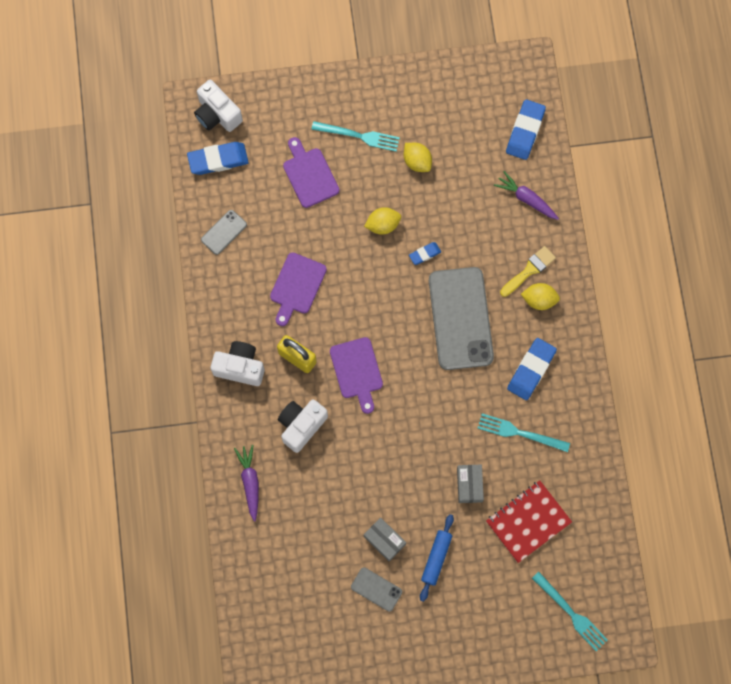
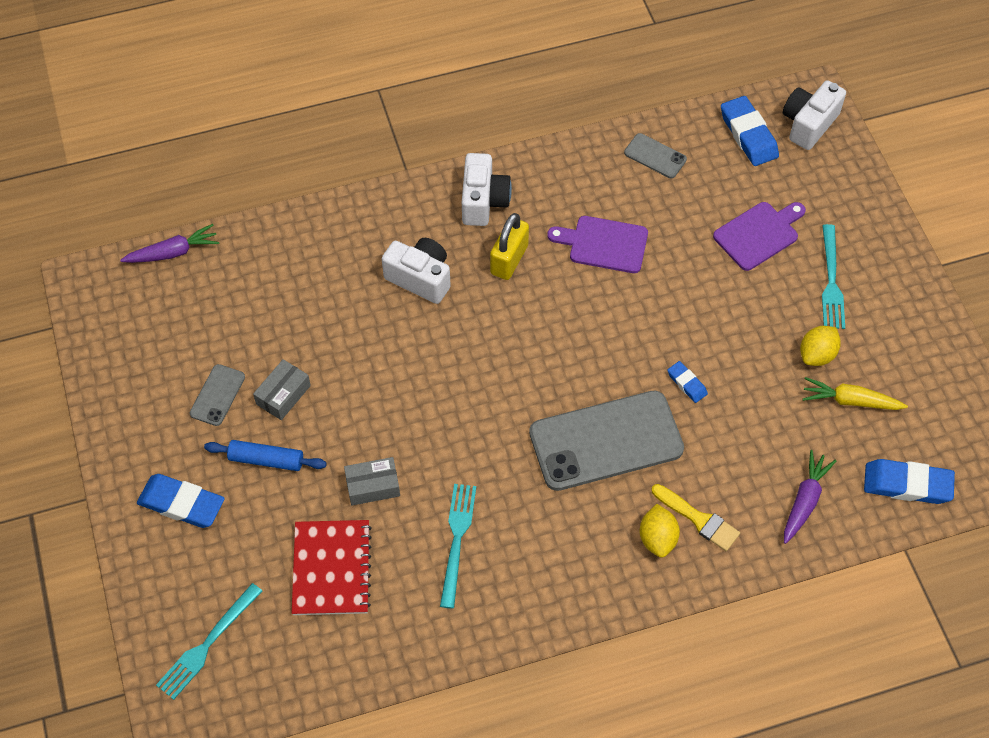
camera: 80 degrees right, 15 degrees down
(250, 482) = (338, 235): purple carrot -> purple carrot (173, 252)
(357, 371) = (505, 329): purple cutting board -> none
(383, 225) = (714, 327): yellow lemon -> none
(457, 149) = (850, 401): none -> yellow carrot
(528, 521) = (331, 569): red notebook -> red notebook turned 45 degrees clockwise
(531, 370) = (551, 542): blue eraser -> blue eraser (182, 504)

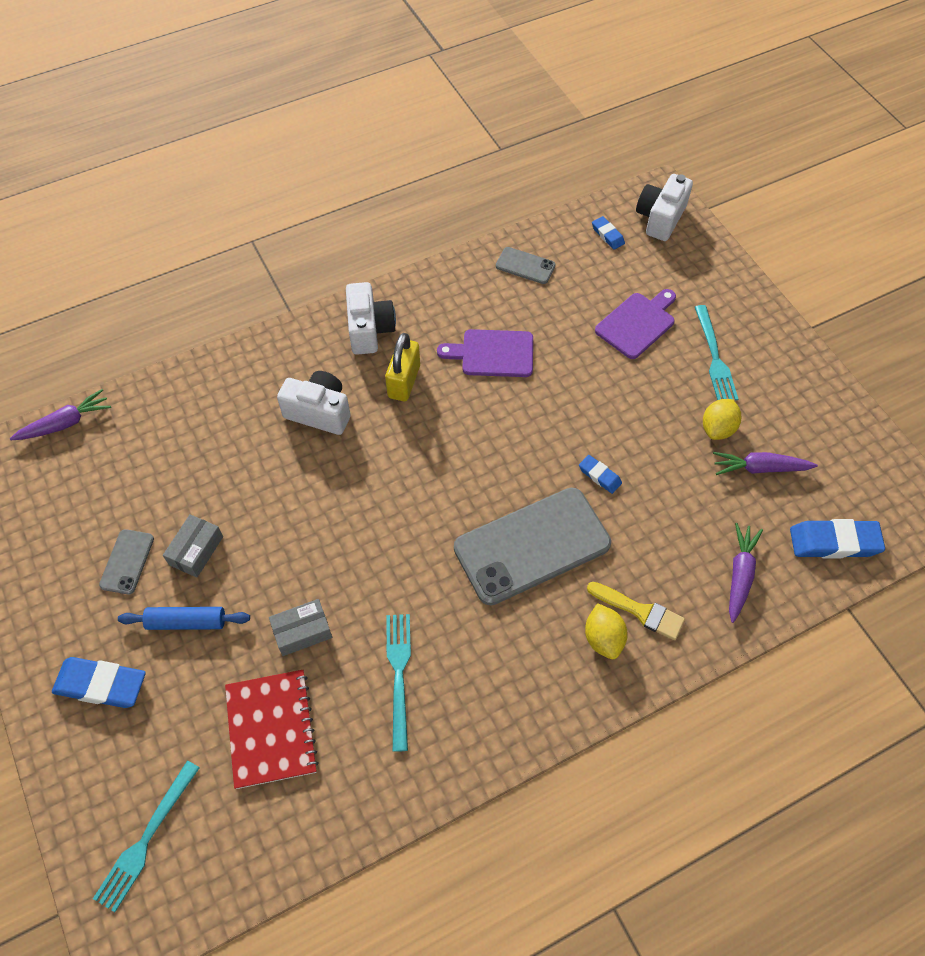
camera: 10 degrees left, 0 degrees up
(748, 135) = (607, 235): blue eraser -> blue eraser, size x0.53
(850, 401) = (760, 468): yellow carrot -> purple carrot

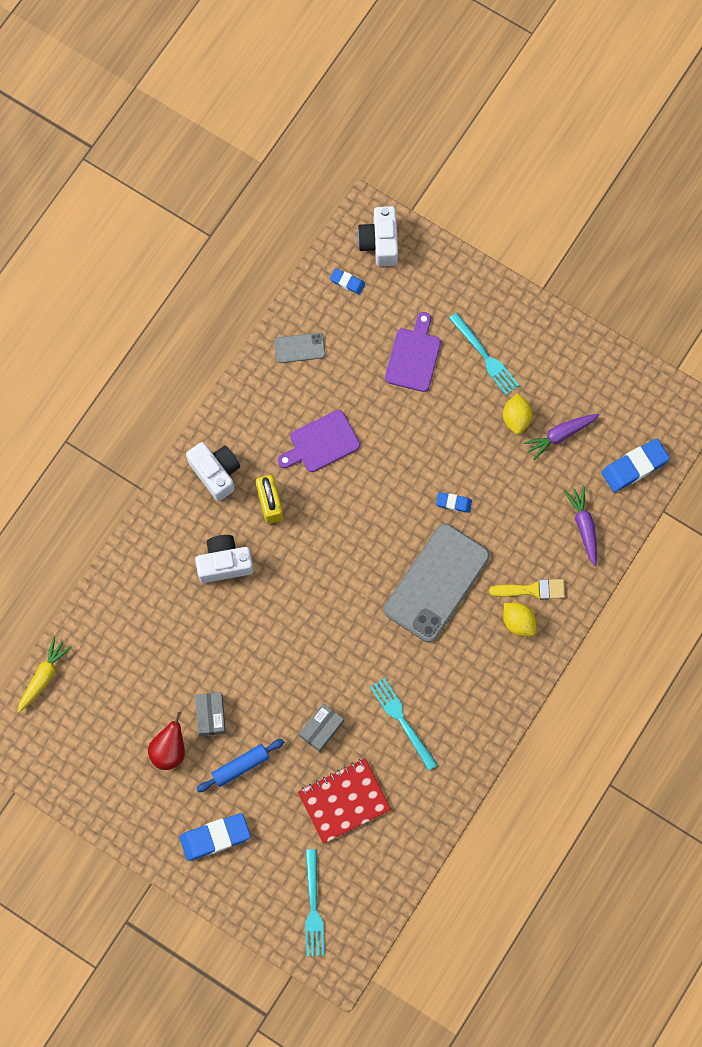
camera: 30 degrees left, 15 degrees up
(65, 423) = (43, 676): purple carrot -> yellow carrot
(127, 562) = (169, 750): grey phone -> red pear
(271, 729) = (344, 801): red notebook -> red notebook turned 75 degrees counterclockwise

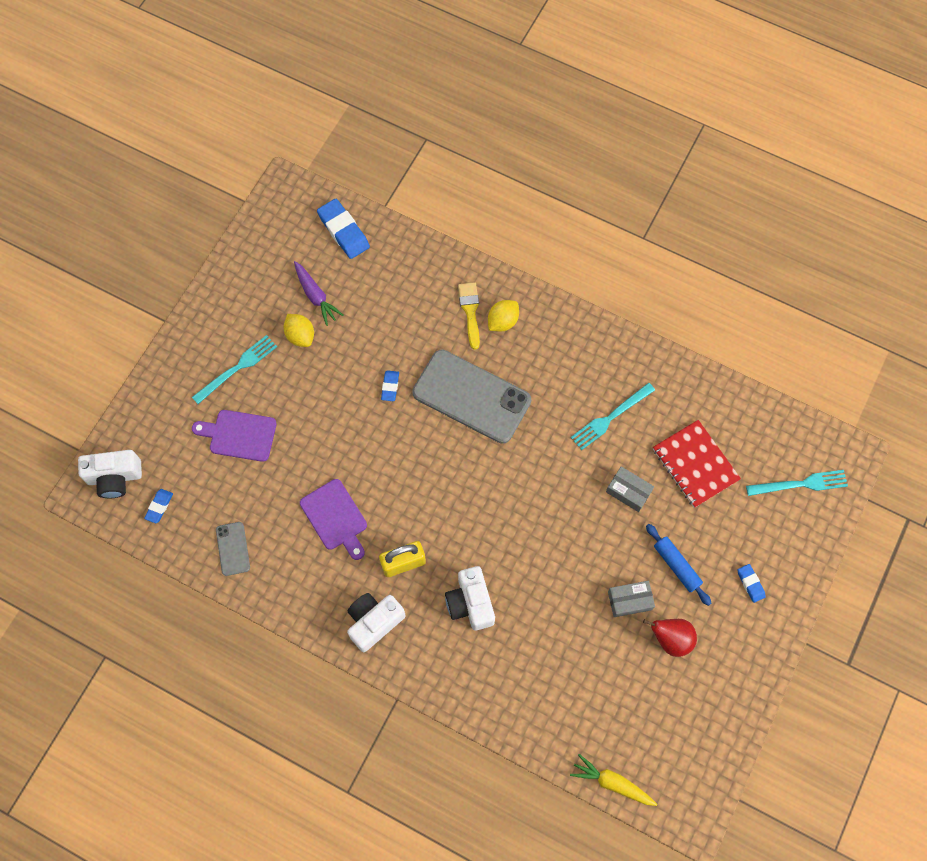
camera: 95 degrees left, 5 degrees down
(215, 837) = (750, 584): blue eraser -> blue eraser, size x0.53
(516, 418) = (300, 336): yellow lemon -> yellow lemon turned 60 degrees clockwise
(584, 526) = (405, 271): purple carrot -> none

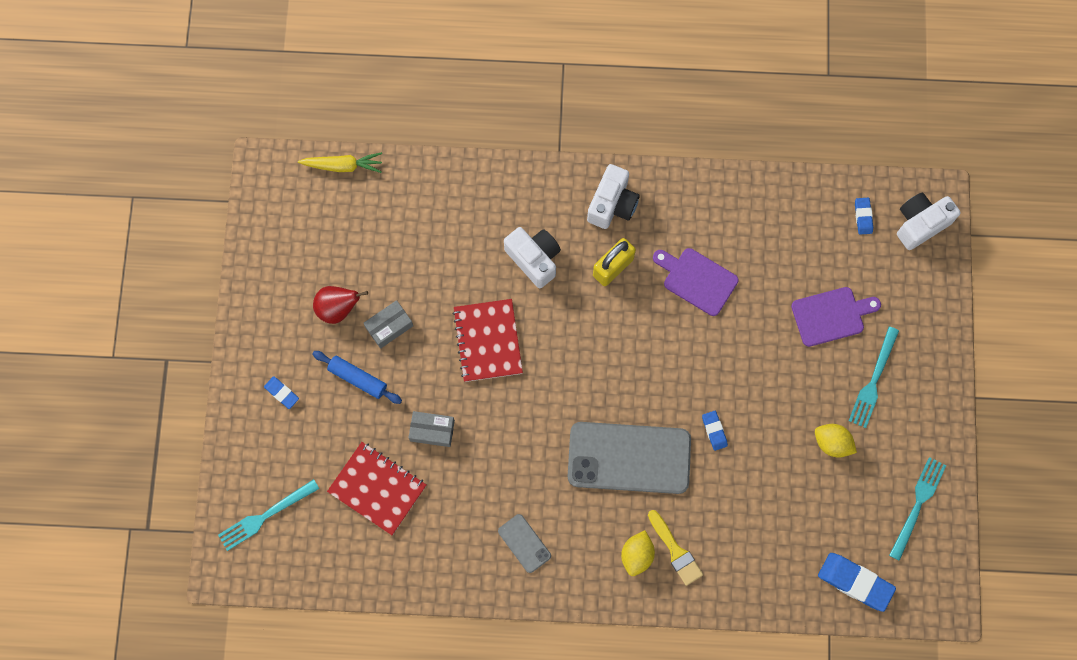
camera: 155 degrees right, 5 degrees up
(233, 548) = (774, 210): grey phone -> grey phone (524, 543)
(316, 296) = (841, 494): purple carrot -> none
(546, 547) = (488, 341): none -> red notebook
(610, 418) = (481, 499): turquoise fork -> turquoise fork (917, 504)

